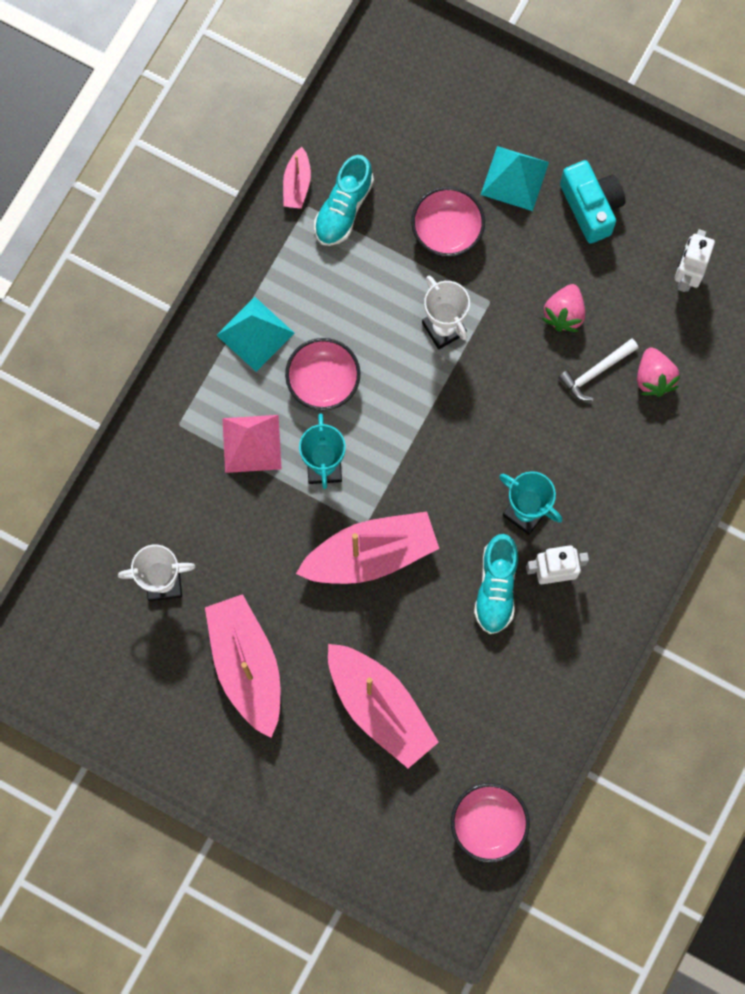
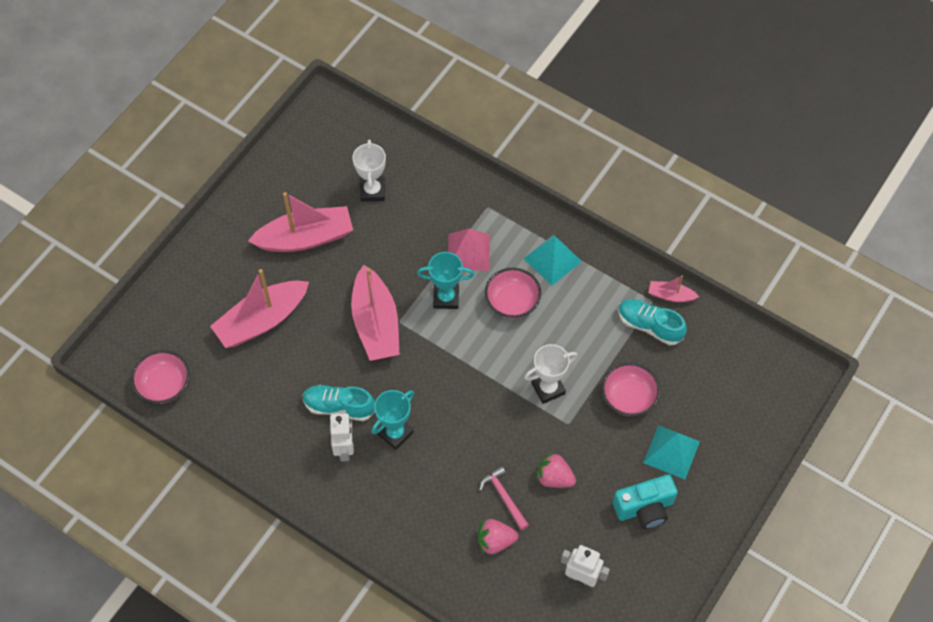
camera: 95 degrees right, 15 degrees down
(595, 372) = (504, 497): white hammer -> pink hammer

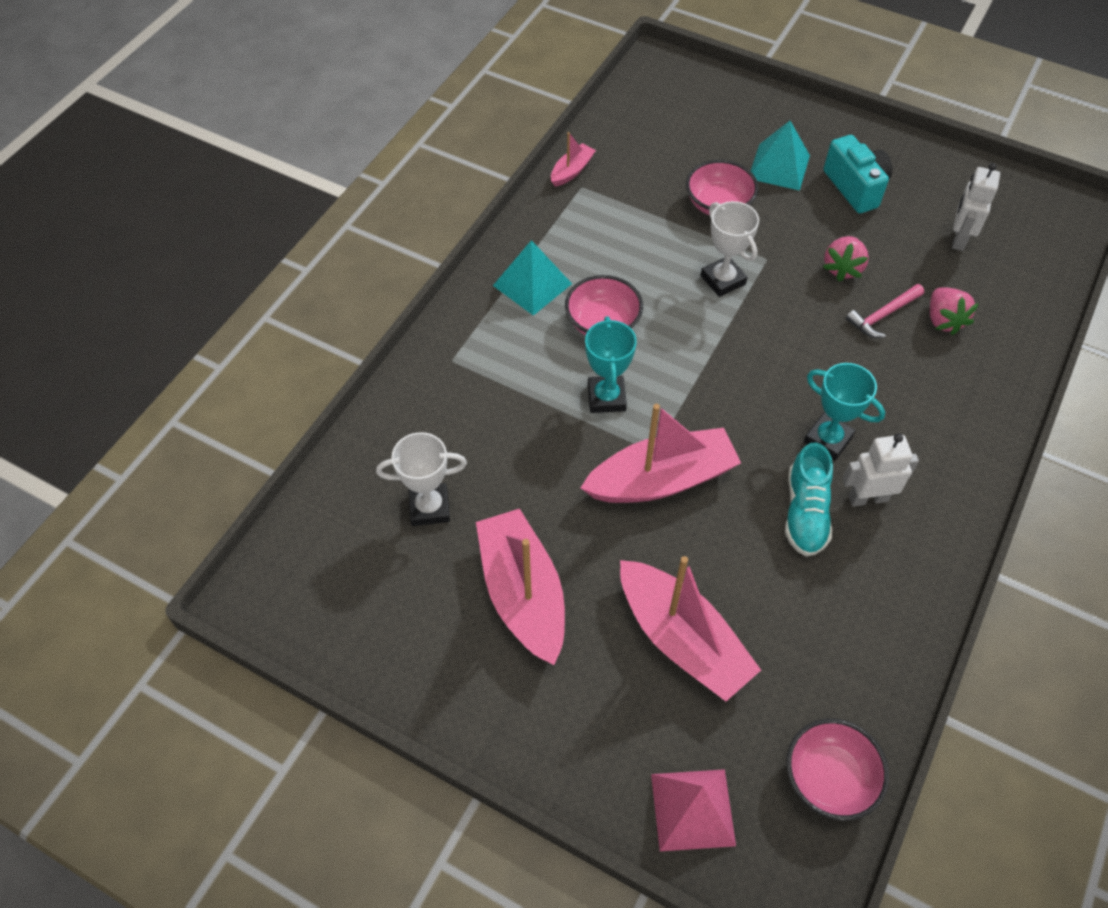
camera: 95 degrees left, 5 degrees down
(468, 252) = (528, 377): pink pyramid -> pink pyramid (692, 809)
(649, 326) = (617, 188): turquoise shoe -> none
(670, 295) = (572, 171): pink boat -> pink boat turned 150 degrees counterclockwise

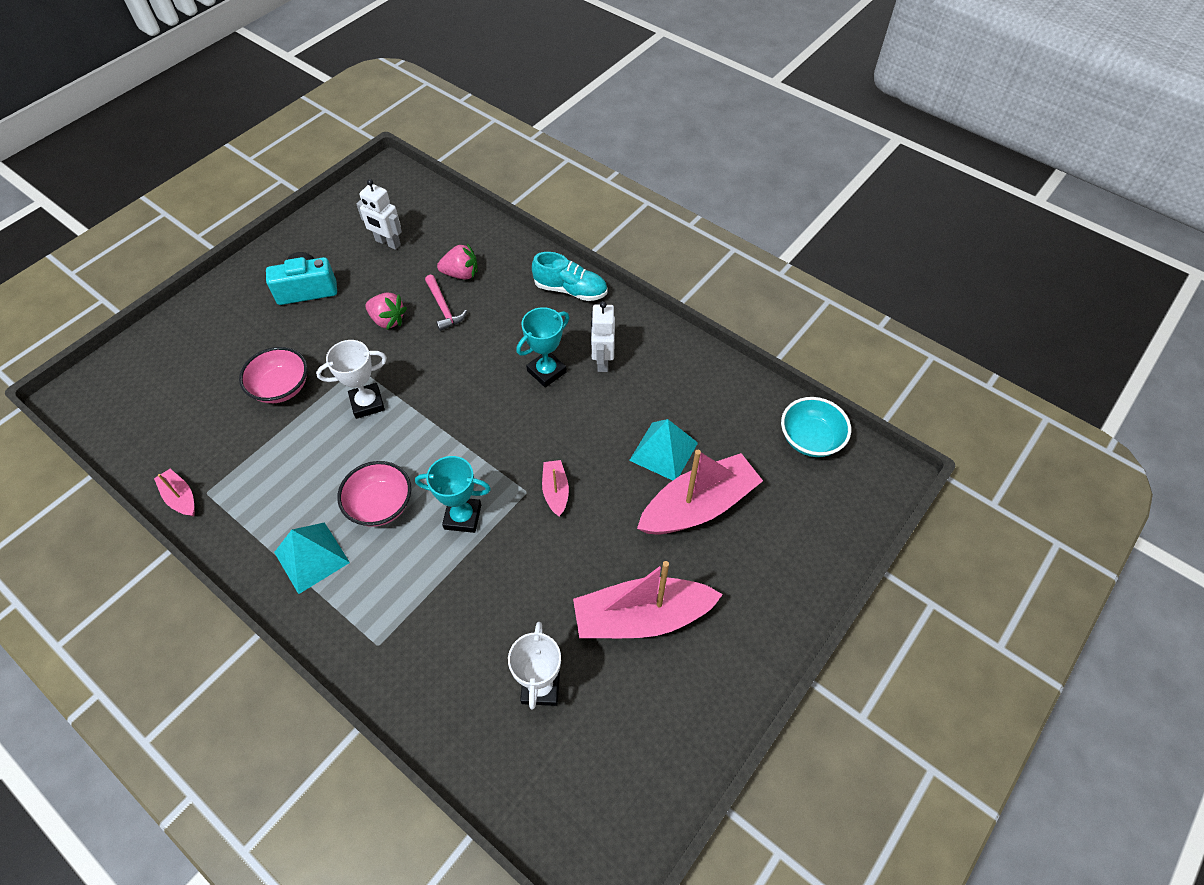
camera: 80 degrees left, 0 degrees up
(661, 480) = (555, 491): pink boat -> pink boat, size x0.47
(692, 809) = (828, 527): pink pyramid -> none
(779, 167) = (258, 334): turquoise pyramid -> turquoise pyramid (664, 451)
(805, 513) = (606, 401): turquoise shoe -> turquoise shoe (570, 290)
(829, 778) = (810, 439): pink bowl -> turquoise bowl

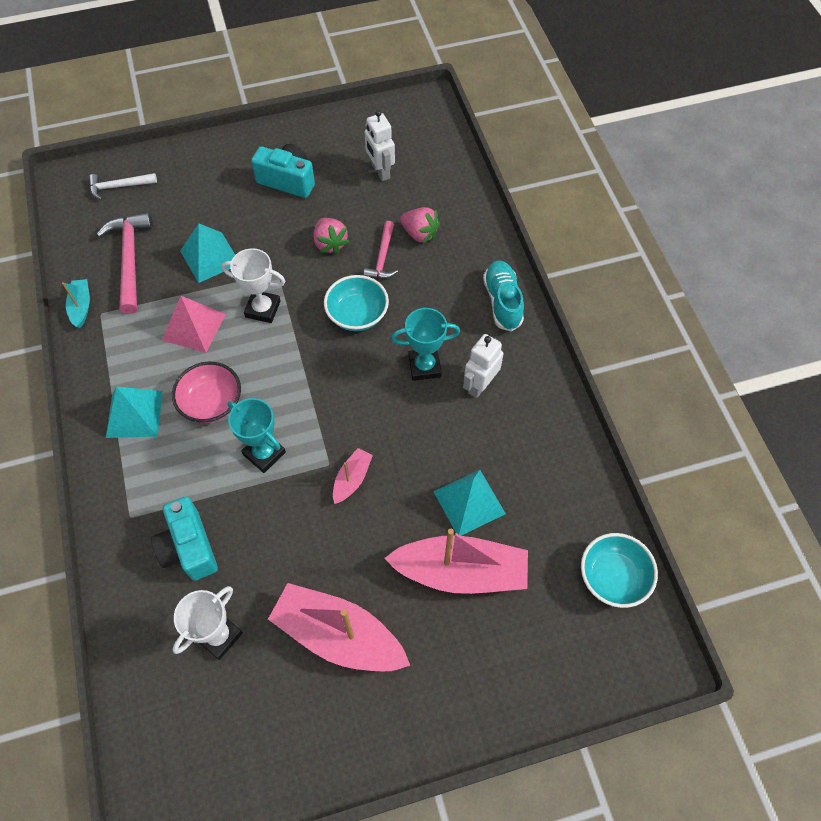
camera: 35 degrees right, 5 degrees up
(137, 375) = (119, 186): none -> white hammer
(180, 497) = (81, 307): pink boat -> turquoise boat
(200, 430) = (130, 259): none -> pink hammer
(281, 387) = (210, 257): pink bowl -> turquoise pyramid
(312, 453) = (194, 327): none -> pink pyramid
(455, 634) = (189, 547): none -> turquoise camera
(457, 363) = (357, 315): none -> turquoise bowl
(570, 290) = (502, 301): turquoise shoe -> turquoise shoe turned 150 degrees counterclockwise

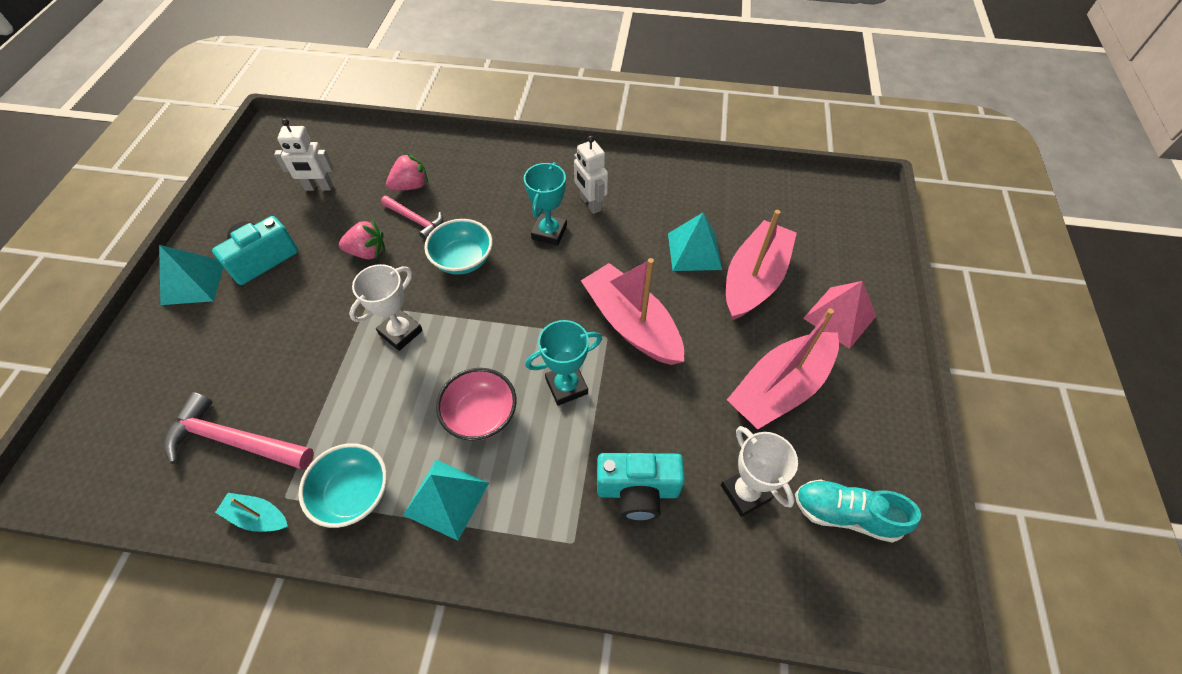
camera: 65 degrees left, 5 degrees down
(119, 186) = (118, 421): white hammer -> none
(194, 327) = (376, 402): pink pyramid -> pink pyramid (839, 317)
(210, 257) = (299, 358): turquoise pyramid -> turquoise pyramid (193, 282)
(352, 479) = (631, 324): pink boat -> pink boat, size x2.11
(502, 301) = (520, 160): turquoise shoe -> turquoise shoe (845, 514)
(613, 577) = (794, 192): turquoise bowl -> turquoise bowl (353, 494)

